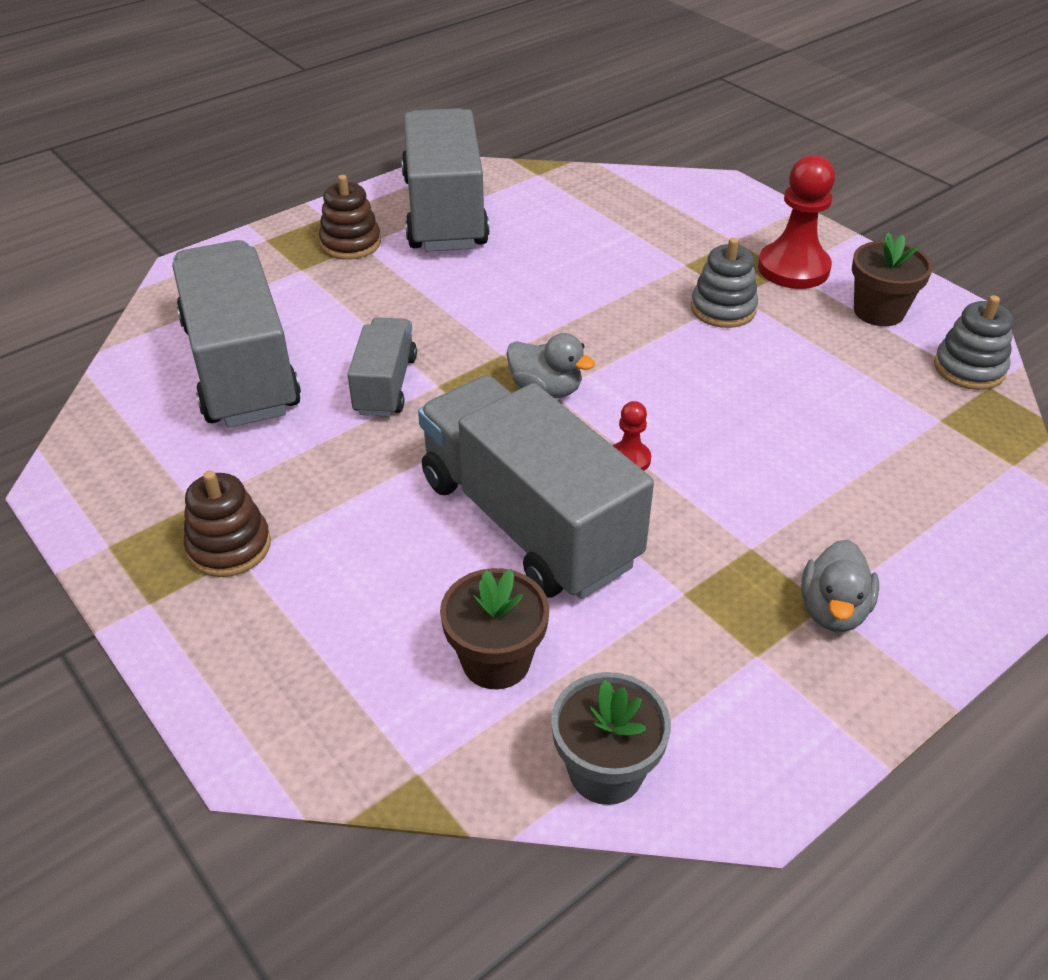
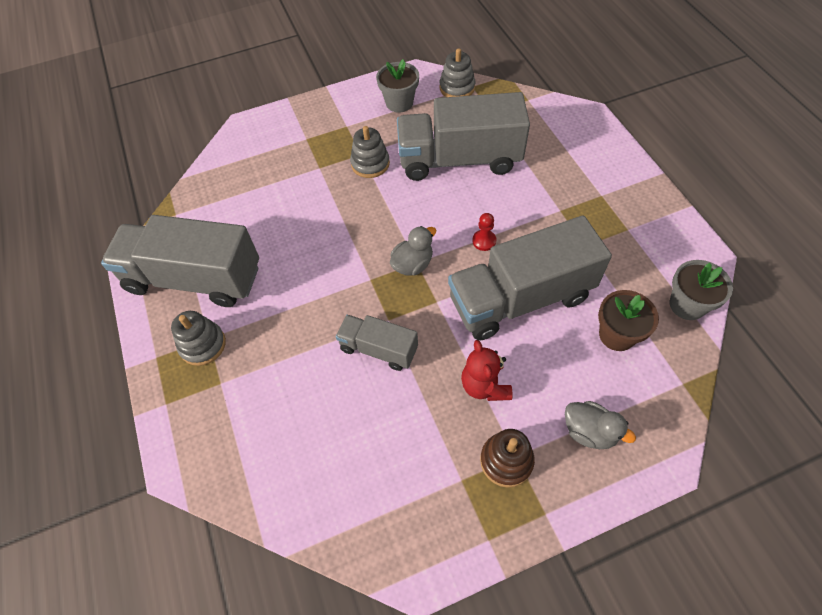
camera: 70 degrees left, 15 degrees up
(241, 368) = (326, 438): grey truck -> grey truck (459, 160)
(350, 243) = (202, 345): brown stacking toy -> grey stacking toy
(351, 503) = (485, 386): none -> red teddy bear
(793, 268) = (346, 122): red pawn -> none
(833, 610) = (605, 193): grey duck -> grey duck (589, 432)
(879, 311) = (399, 103): brown flower pot -> grey flower pot

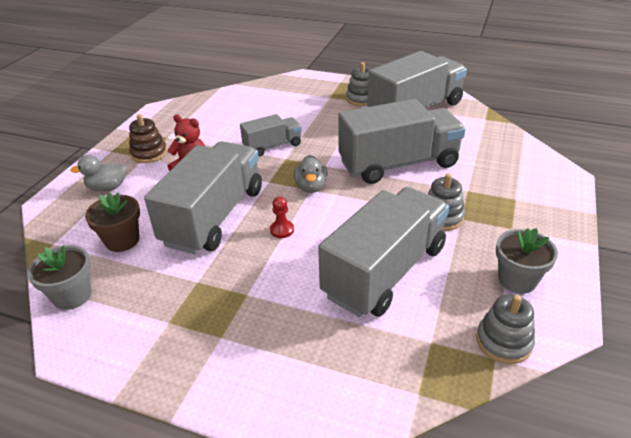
camera: 130 degrees right, 20 degrees down
(318, 229) = (398, 164): none -> grey truck

